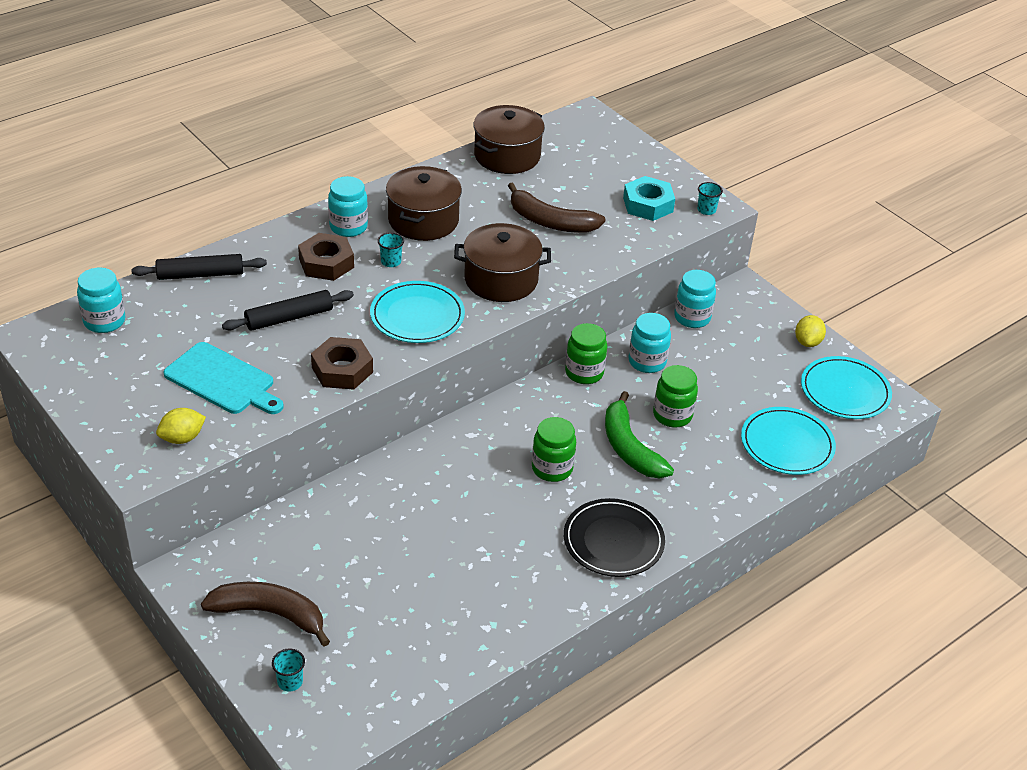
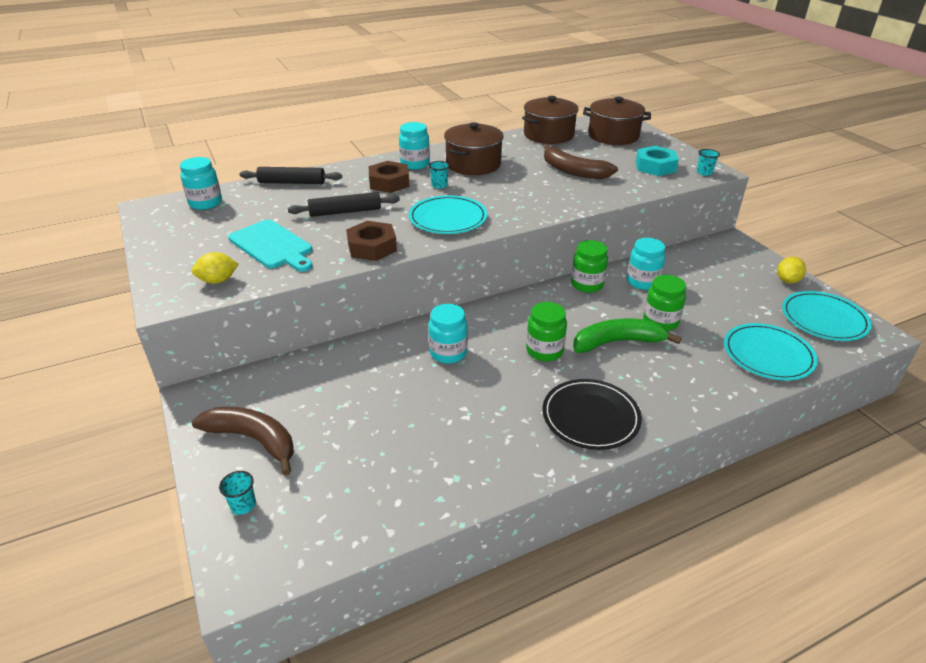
camera: 15 degrees right, 5 degrees down
(501, 280) = (524, 201): brown pot -> brown pot (613, 136)
(629, 447) = (617, 342): green banana -> green banana turned 90 degrees clockwise
(692, 317) = (685, 256): turquoise jar -> turquoise jar (448, 353)

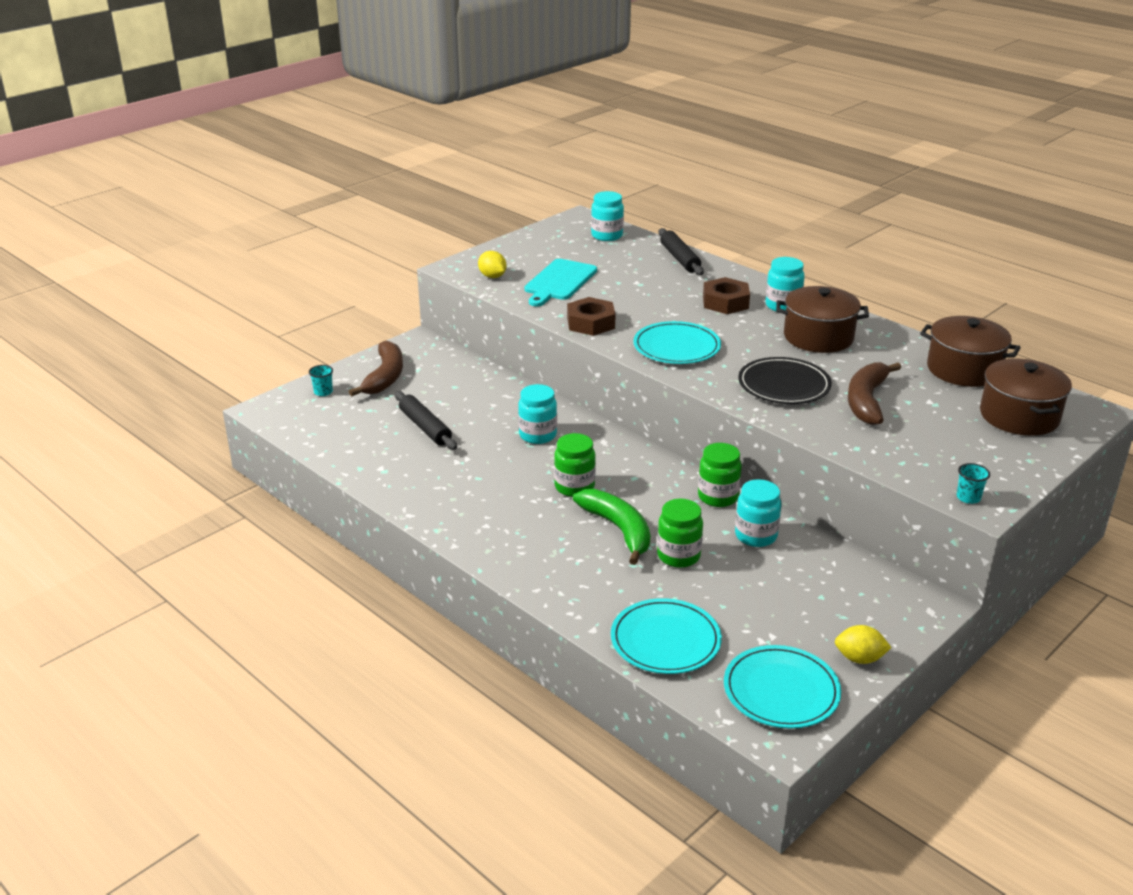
camera: 70 degrees right, 5 degrees down
(345, 212) = (645, 296): black rolling pin -> black rolling pin (425, 427)
(439, 185) = (745, 328): turquoise cup -> none
(590, 417) = (490, 527): black plate -> black plate (784, 385)
(655, 167) = (945, 457): turquoise nut -> none

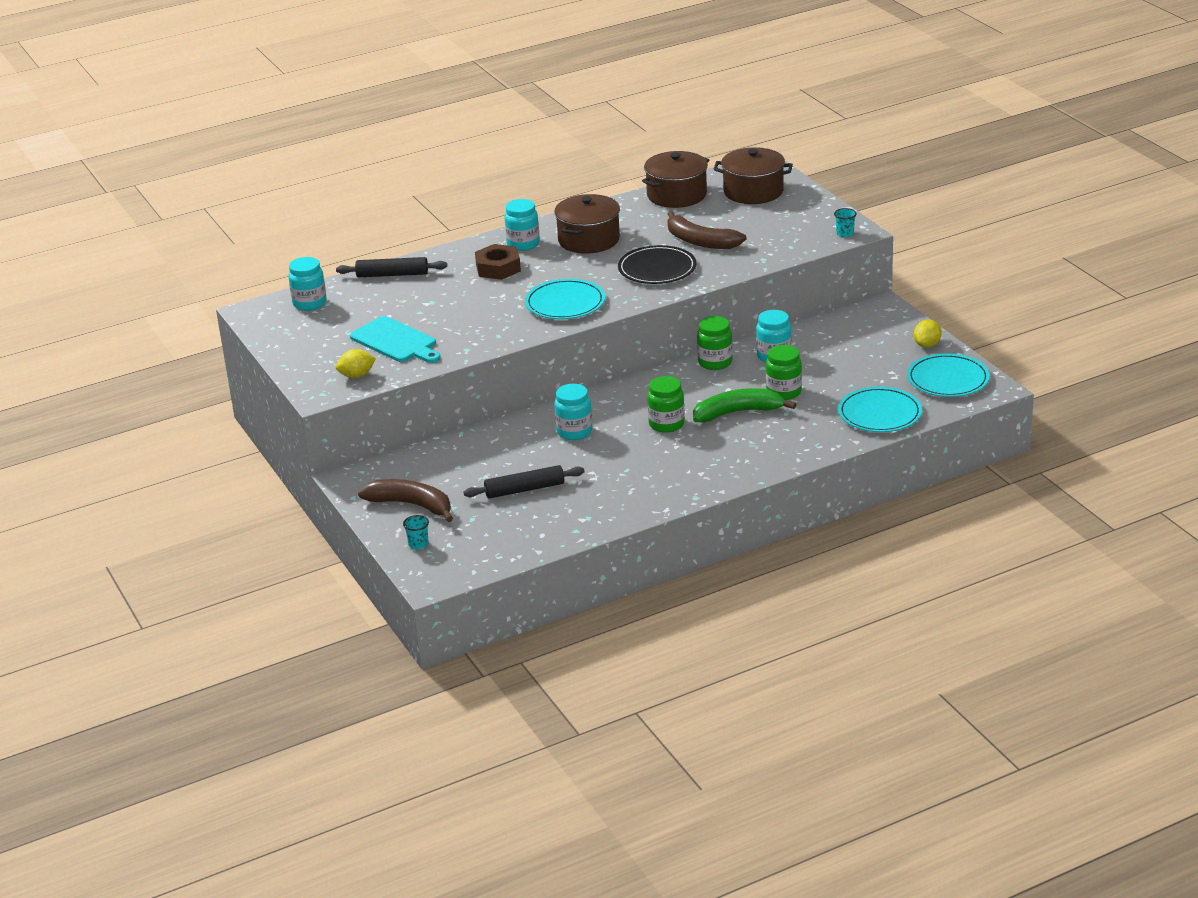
camera: 70 degrees left, 0 degrees up
(591, 323) = (493, 336): brown nut -> none

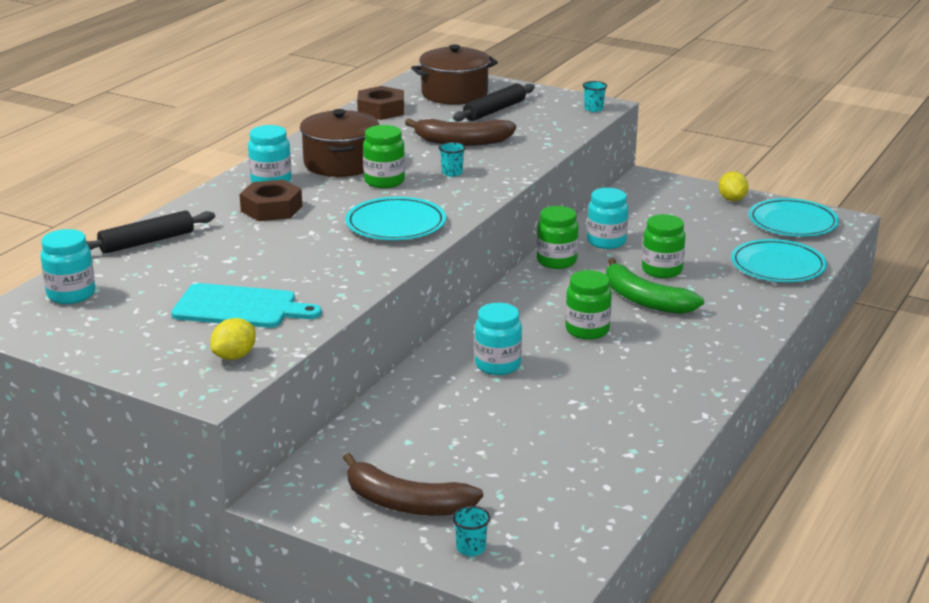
camera: 35 degrees left, 5 degrees down
(412, 505) = (405, 503): brown banana -> brown banana turned 150 degrees counterclockwise
(524, 489) = (521, 442): black rolling pin -> black rolling pin (494, 110)
(600, 264) = (384, 181): none -> green jar
(657, 269) = (452, 173): black plate -> turquoise cup
(676, 195) = (381, 110): brown pot -> brown nut
(738, 412) = (644, 300): green banana -> green banana turned 90 degrees counterclockwise

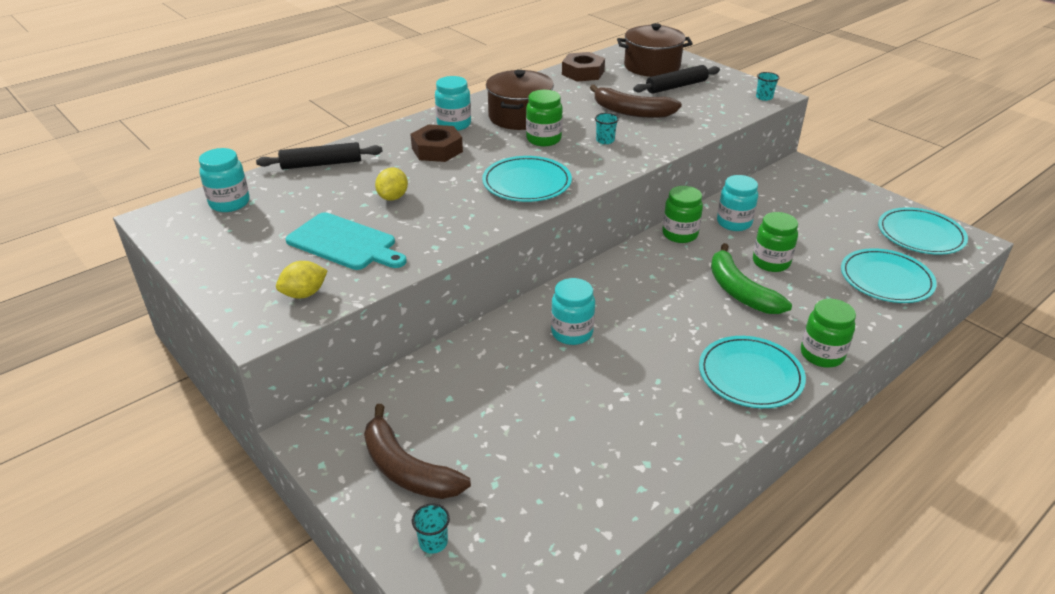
camera: 20 degrees right, 10 degrees up
(587, 330) = (671, 313): green jar -> green jar (822, 355)
(691, 365) = (750, 375): none -> turquoise plate
(732, 199) = (871, 200): yellow lemon -> yellow lemon (393, 197)

